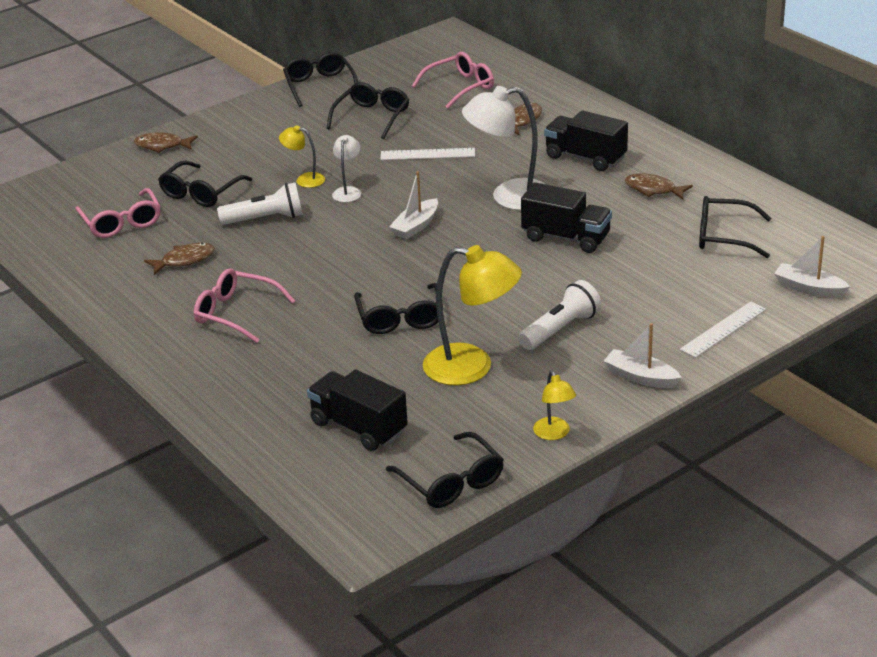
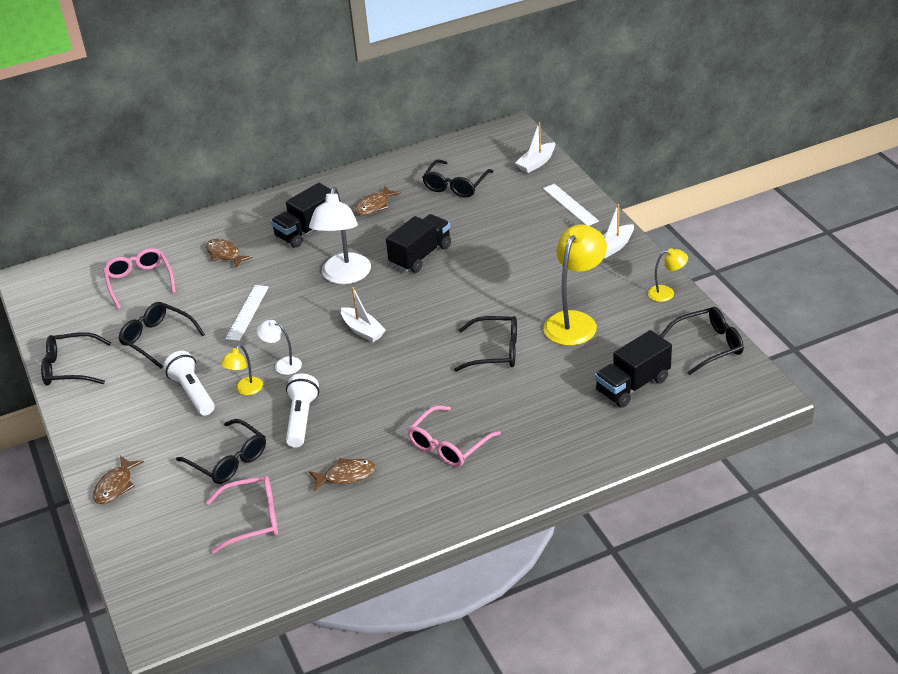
camera: 75 degrees left, 5 degrees up
(184, 260) = (346, 476): brown fish -> brown fish turned 90 degrees clockwise
(560, 329) = (542, 274): white flashlight -> white flashlight (192, 392)

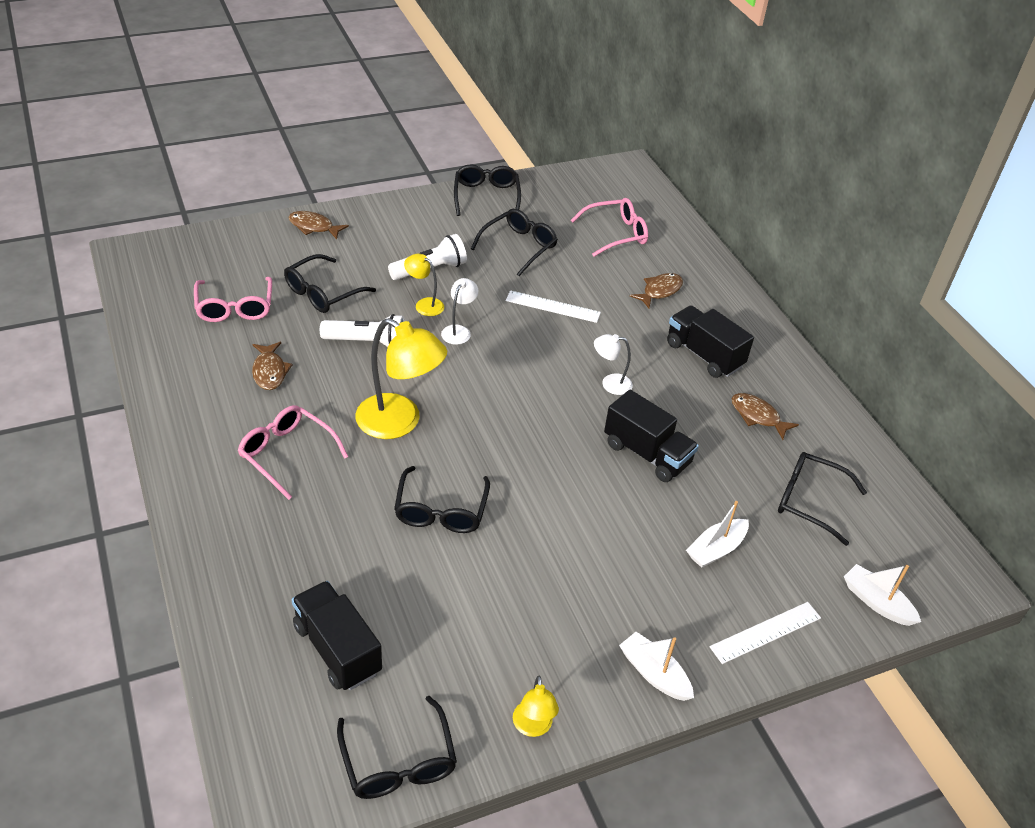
camera: 85 degrees right, 5 degrees up
(344, 276) = (610, 383): white lamp -> white lamp, size x0.50
(363, 330) = (505, 394): white boat -> white boat (716, 549)
(575, 321) = (485, 602): yellow lamp -> yellow lamp (399, 423)

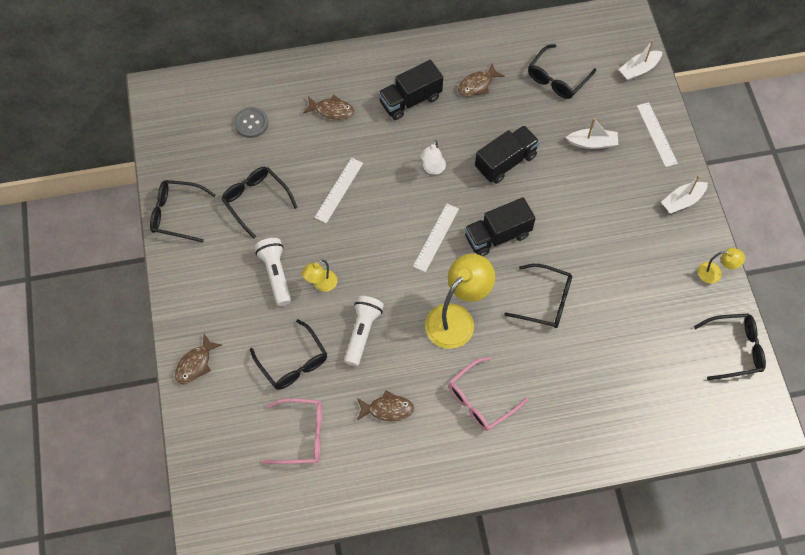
camera: 75 degrees left, 20 degrees up
(337, 649) = (655, 377): black truck -> black truck (497, 236)
(459, 331) = (358, 263): white lamp -> none
(511, 394) = (436, 237): none -> white ruler
(617, 233) = (251, 123): pink glasses -> grey button
(660, 291) = (332, 110): brown fish -> brown fish turned 135 degrees clockwise
(716, 549) = (592, 143): white boat -> white boat turned 60 degrees counterclockwise

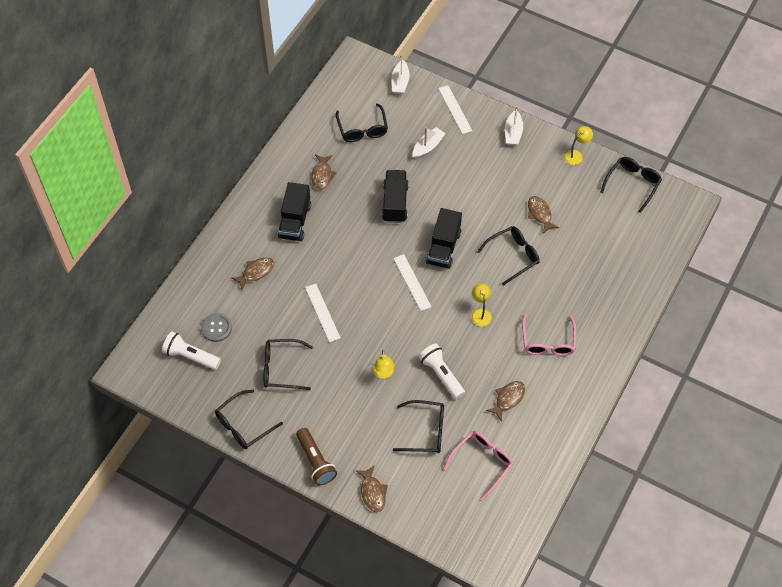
camera: 50 degrees left, 5 degrees down
(188, 295) = (315, 461): none -> brown flashlight
(276, 274) = (350, 395): white flashlight -> white flashlight (190, 356)
(432, 169) = (360, 247): white lamp -> none
(457, 318) = (480, 313): yellow lamp -> yellow lamp, size x0.50
(615, 290) = (540, 214): none -> brown fish
(656, 134) = (455, 109): white ruler -> white ruler turned 45 degrees clockwise

